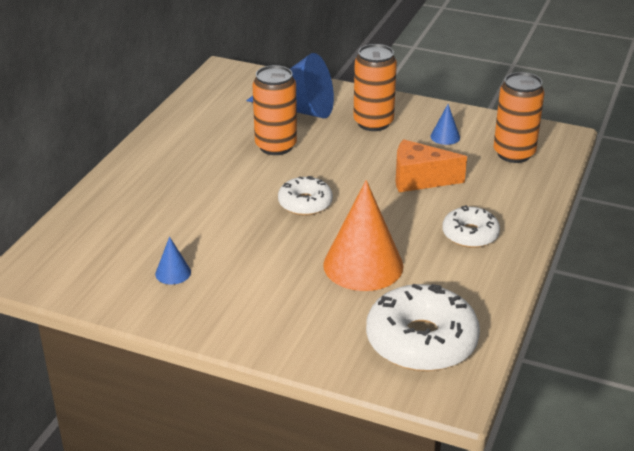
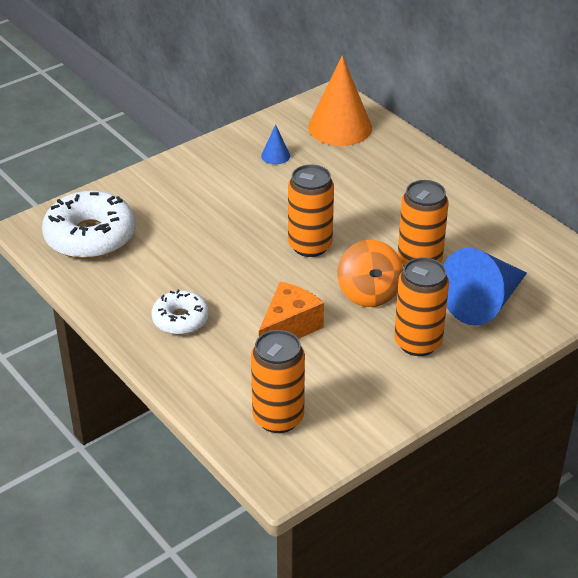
camera: 120 degrees right, 5 degrees up
(305, 203) = (310, 246): white donut -> orange can
(339, 157) = (369, 293): none -> orange spinning top
(363, 265) = (199, 244): orange cone -> orange cone (340, 127)
(445, 136) = (351, 383): blue cone -> none

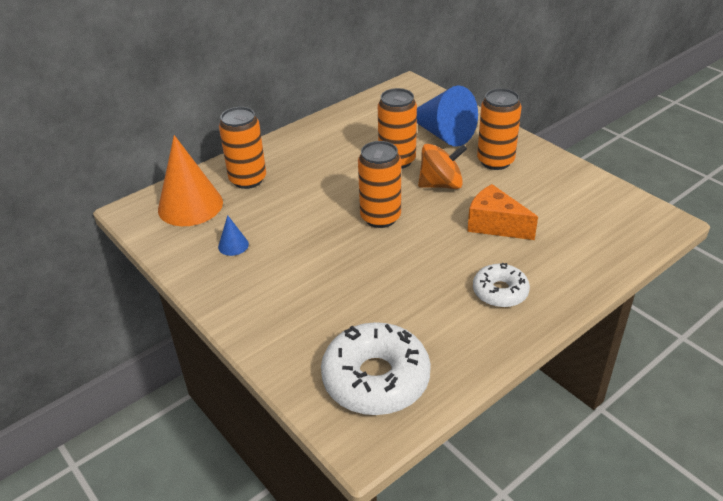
camera: 90 degrees left, 0 degrees up
(278, 418) = (604, 226): orange can -> orange can (248, 179)

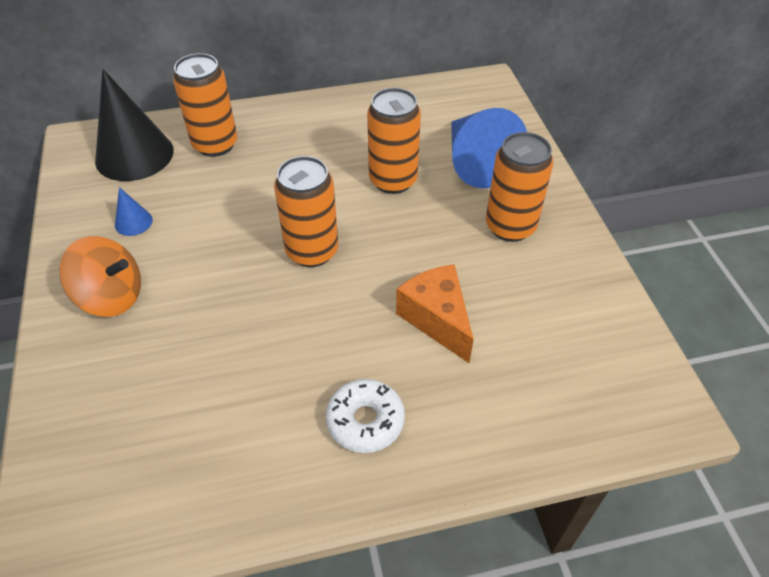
camera: 25 degrees right, 10 degrees up
(190, 205) = (134, 155): orange cone -> black cone
(376, 379) = (128, 473): white donut -> none
(441, 184) = (417, 234): orange spinning top -> orange spinning top (111, 296)

